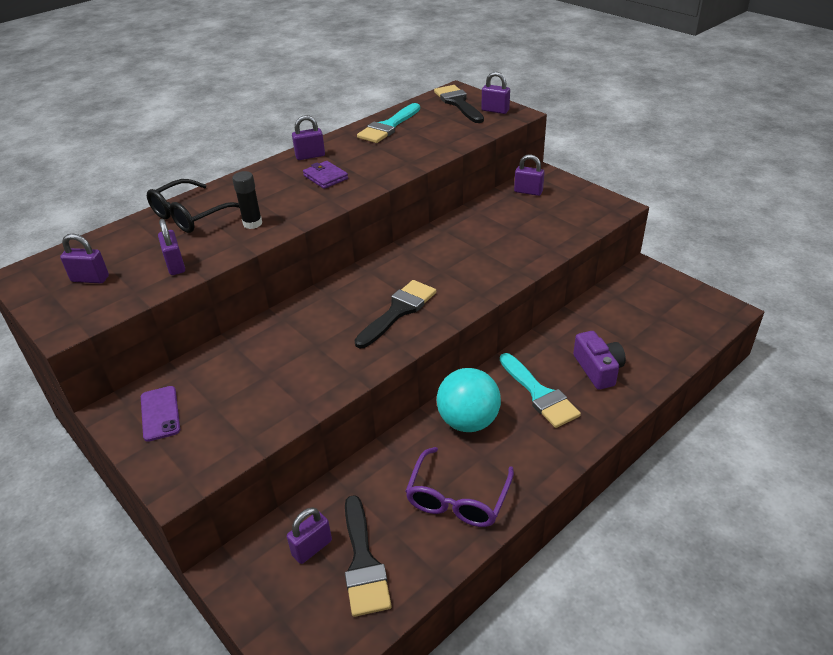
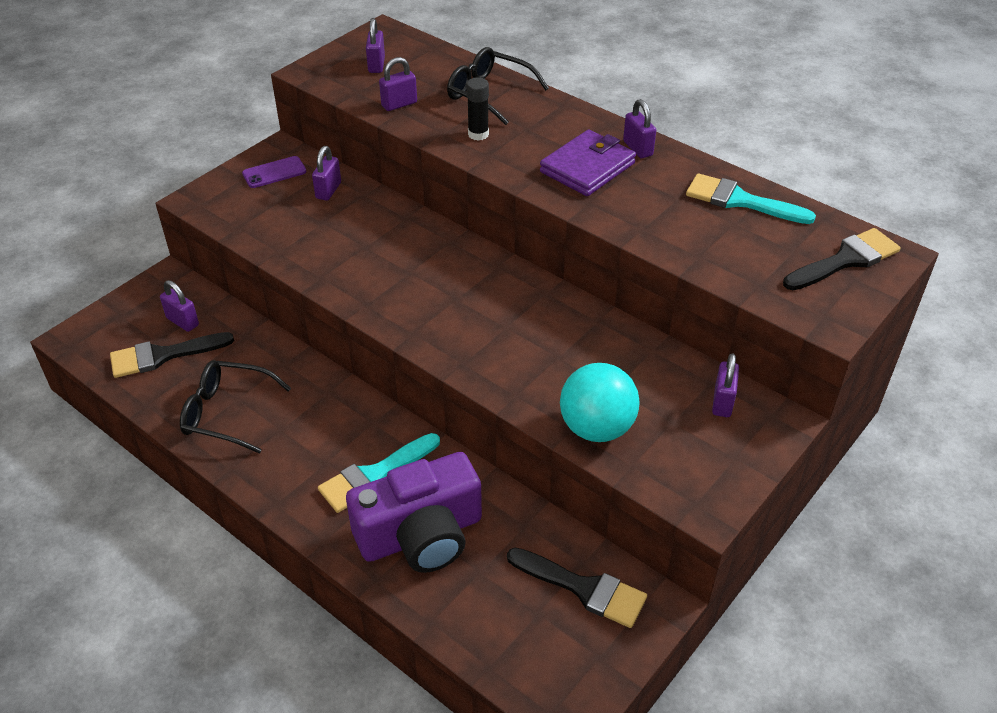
camera: 80 degrees right, 5 degrees up
(325, 177) = (587, 167): purple wallet -> purple wallet, size x1.68
(398, 311) = (423, 298): black brush -> black brush (584, 589)
(457, 498) = (227, 413): purple glasses -> black glasses
(468, 421) = (330, 414): turquoise ball -> turquoise ball (596, 428)
(495, 110) = (834, 301): purple padlock -> purple padlock (328, 190)
(598, 369) = (421, 535): purple camera -> purple camera, size x1.74

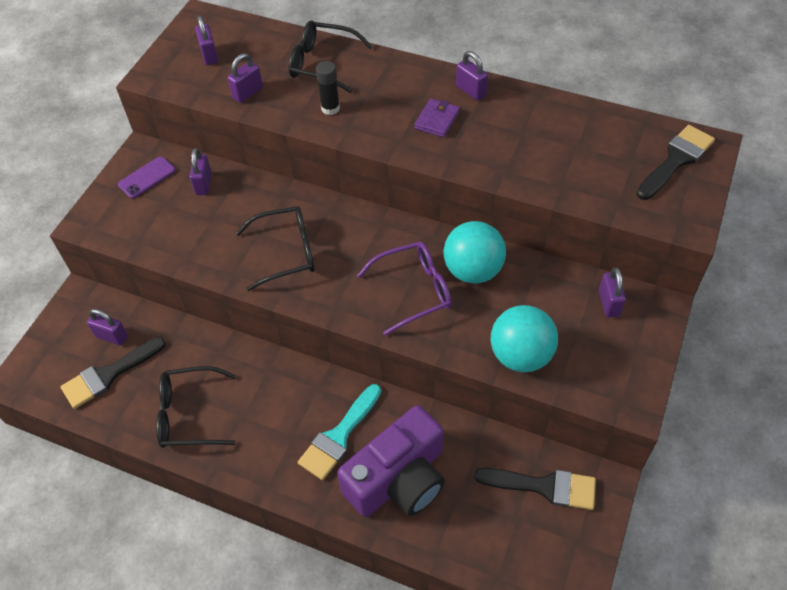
camera: 15 degrees left, 10 degrees up
(384, 271) = (286, 253): none -> black glasses
(504, 337) = (414, 291): none -> purple glasses
(579, 333) = (473, 270): none -> turquoise ball
(587, 167) = (437, 120): purple wallet -> purple wallet, size x0.59
(740, 201) = (573, 123): turquoise brush -> none

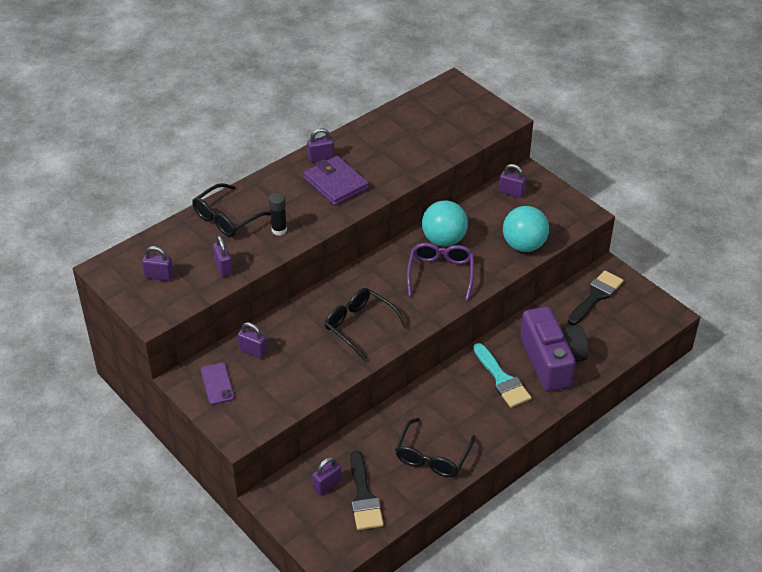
camera: 65 degrees left, 10 degrees down
(286, 253) = (359, 326): black glasses -> black glasses turned 60 degrees counterclockwise
(437, 120) = (336, 184): purple wallet -> purple wallet, size x1.68
(676, 160) = (454, 100): black brush -> none

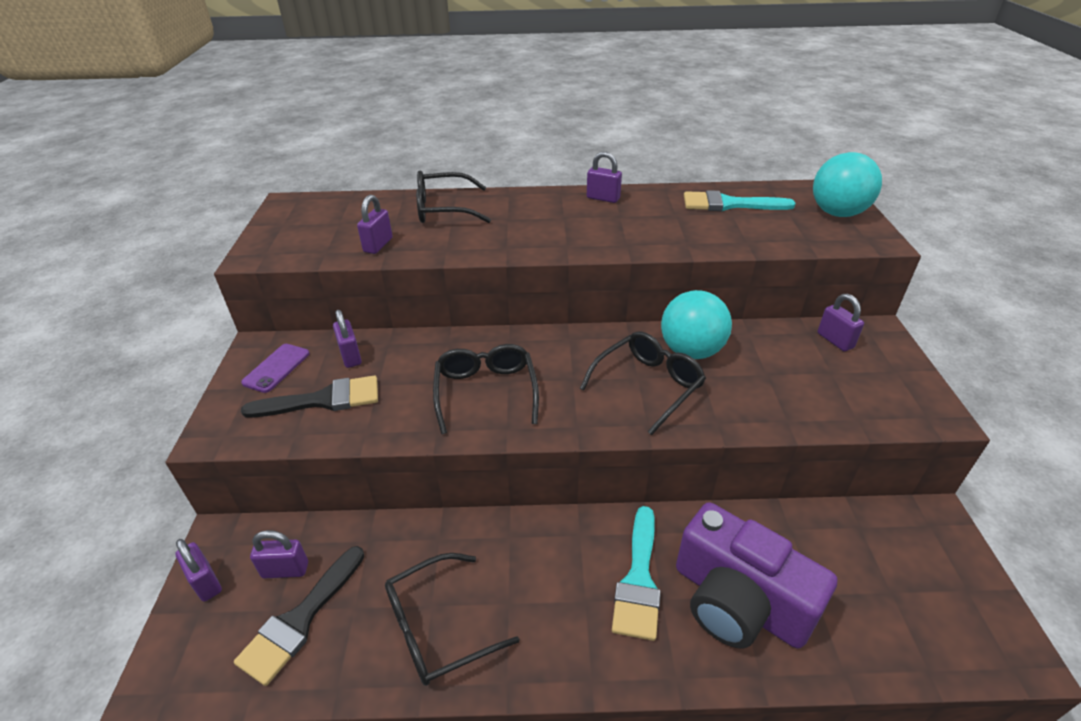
camera: 40 degrees right, 5 degrees down
(159, 276) = (316, 227): purple padlock -> purple padlock (206, 582)
(279, 230) = (477, 238): black glue stick -> none
(336, 184) = (590, 223): purple wallet -> none
(402, 126) = (729, 204): none -> turquoise brush
(440, 273) = (648, 385): purple glasses -> black glasses
(524, 245) = (799, 408): turquoise ball -> turquoise ball (837, 213)
(551, 361) = (738, 601): purple camera -> purple camera turned 105 degrees clockwise
(596, 296) = (887, 545): black brush -> black brush (323, 400)

